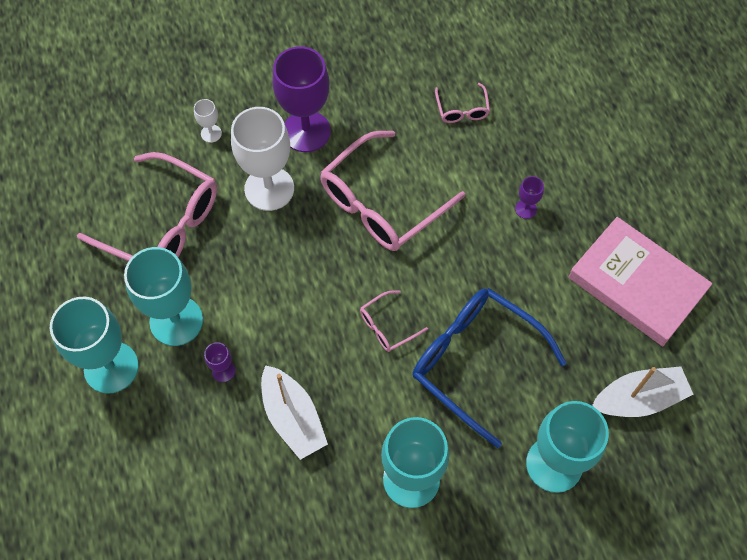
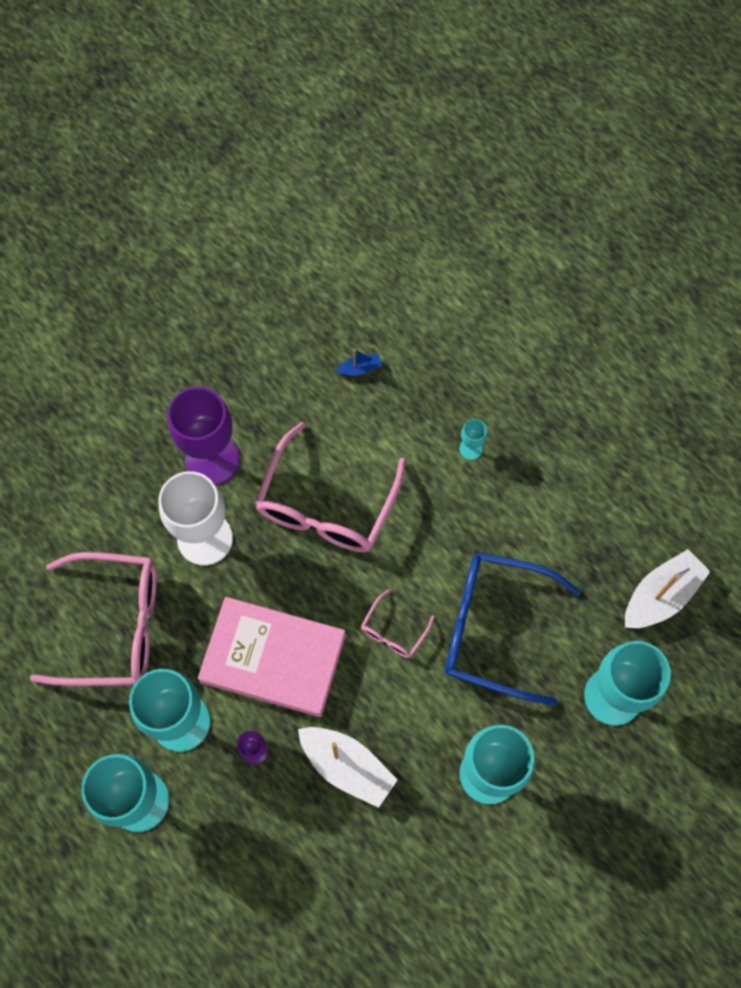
camera: 25 degrees left, 5 degrees up
(211, 133) = (113, 504): white goblet -> none
(462, 110) = (360, 368): pink glasses -> blue boat
(525, 209) = (470, 449): purple goblet -> turquoise goblet
(636, 284) = (609, 481): pink book -> pink book (273, 658)

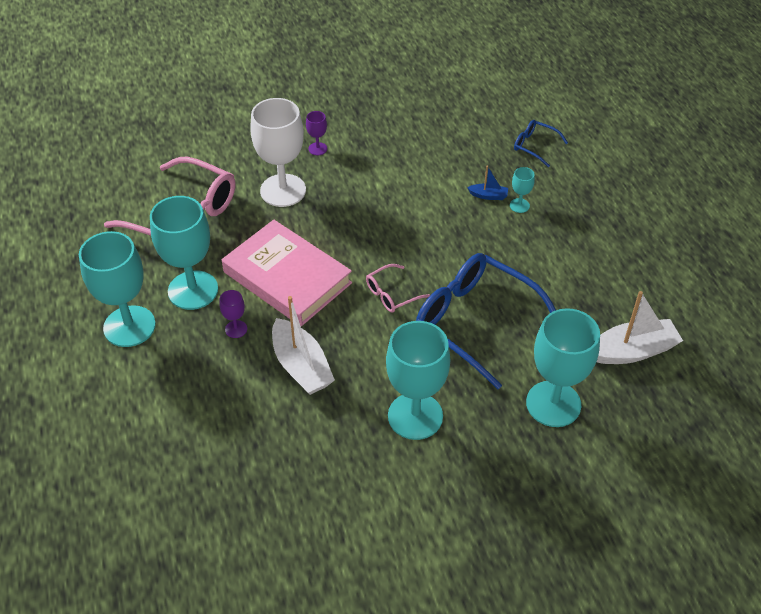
camera: 25 degrees right, 20 degrees down
(212, 459) = (317, 149): purple goblet -> purple goblet, size x0.43
(326, 506) = (385, 202): pink glasses -> none
(360, 368) = (459, 133): blue boat -> blue boat (488, 196)
(449, 353) = (534, 146): none -> blue glasses

